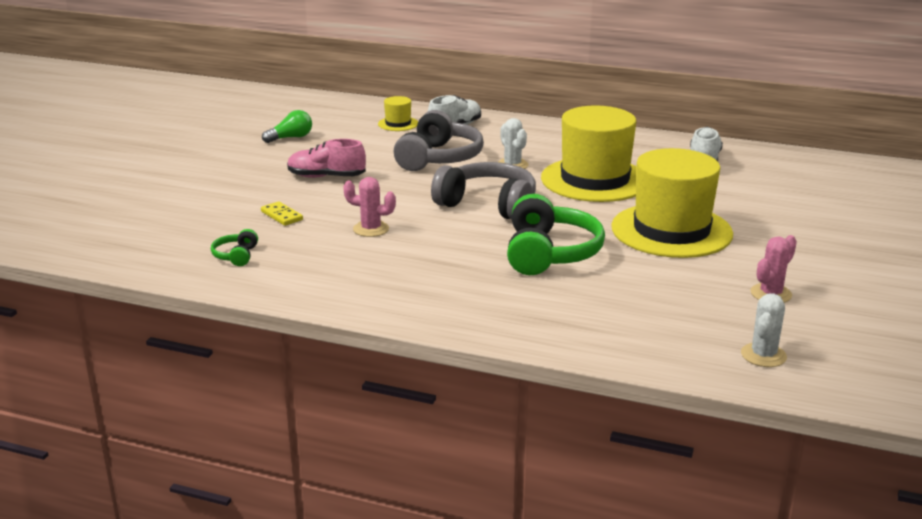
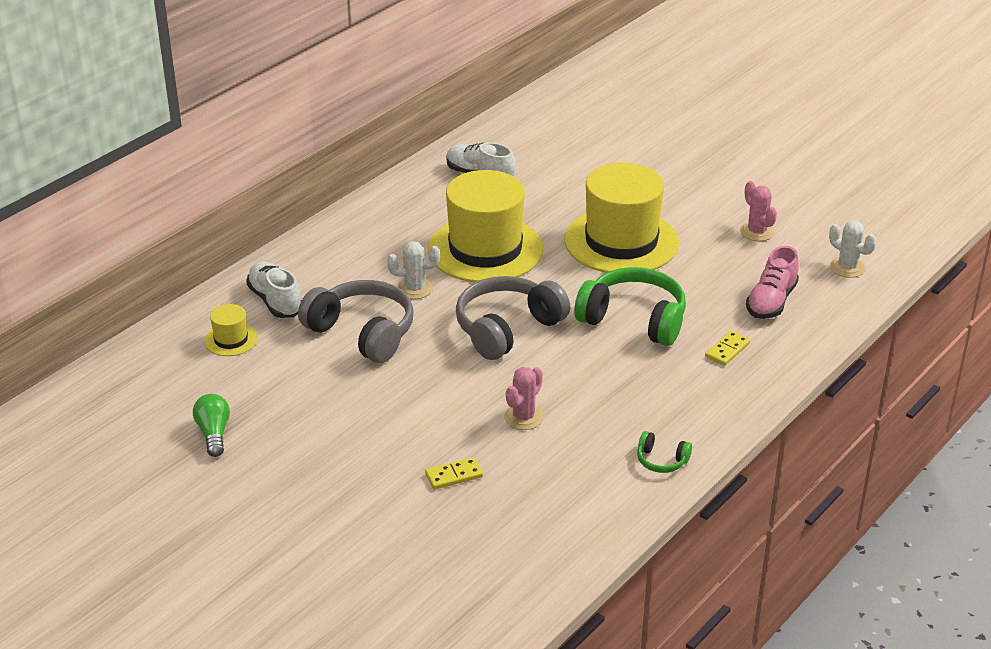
camera: 70 degrees left, 10 degrees up
(236, 256) = (540, 523): green headphones -> green headphones (661, 460)
(326, 177) = (362, 425): pink shoe -> pink shoe (771, 301)
(540, 304) = (727, 350): none -> yellow domino

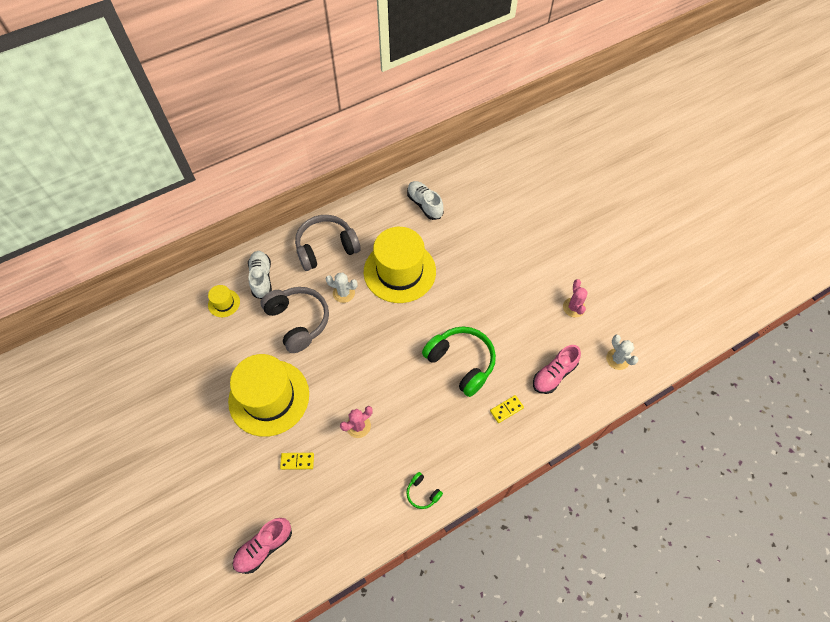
camera: 20 degrees right, 25 degrees up
(214, 433) = (182, 378): green light bulb -> none
(459, 576) = (264, 547): none -> pink shoe
(507, 329) = (382, 345): grey headphones -> grey headphones (326, 248)
(621, 241) = (484, 290): yellow hat -> yellow hat (269, 397)

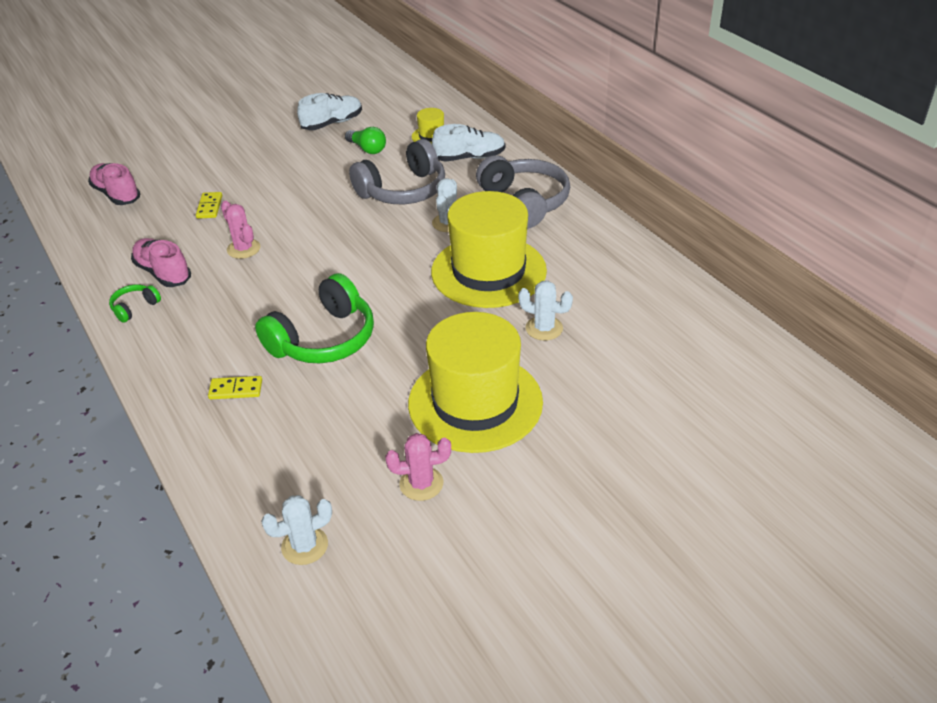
camera: 90 degrees right, 20 degrees down
(233, 348) = (367, 149): none -> green light bulb
(269, 397) = (297, 180): yellow hat -> yellow hat (475, 402)
(424, 204) = (626, 291): white shoe -> white shoe (332, 123)
(455, 246) = (544, 328): none -> white cactus
(506, 409) = (236, 389): yellow domino -> yellow domino turned 60 degrees counterclockwise
(554, 374) = (286, 449): pink shoe -> pink shoe (163, 273)

